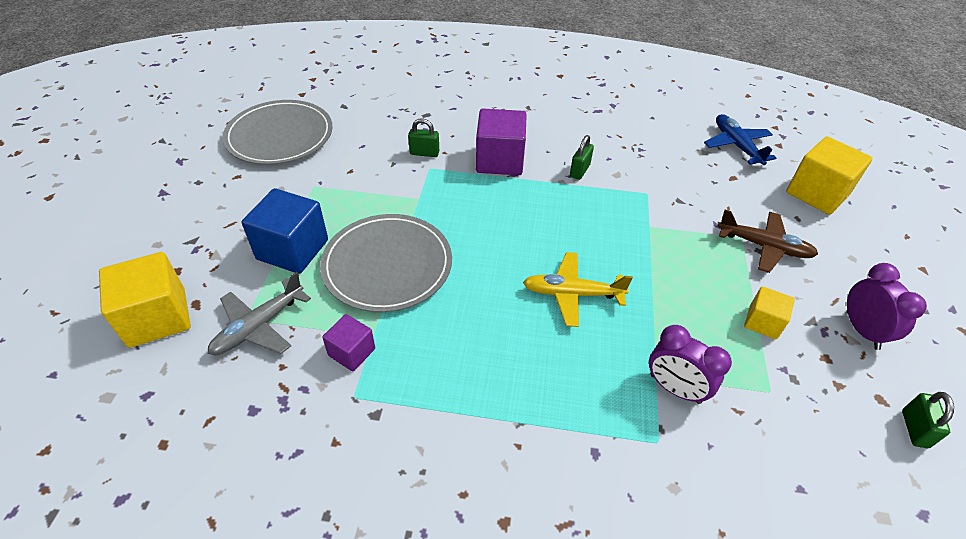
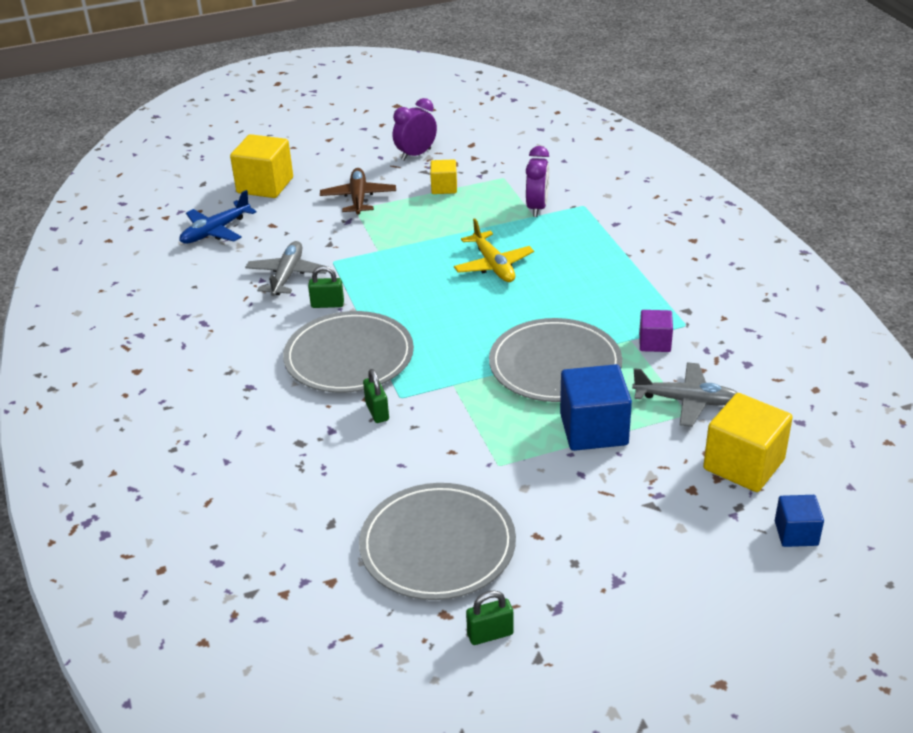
camera: 115 degrees left, 10 degrees down
(69, 303) = (796, 533): none -> blue cube
(500, 160) = (349, 357): purple cube -> grey plate
(638, 163) = (287, 276): none -> grey plane
(914, 429) = (484, 134): green padlock -> green padlock (490, 634)

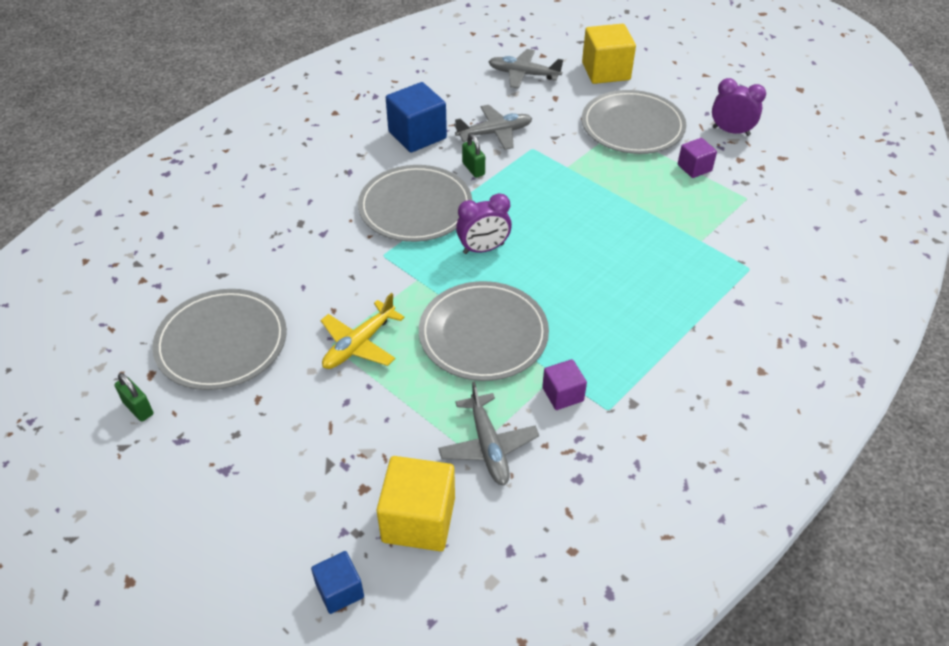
camera: 60 degrees right, 10 degrees up
(216, 231) = (523, 74): blue plane -> grey plane
(358, 198) = (632, 126): brown plane -> grey plate
(377, 412) = (358, 249): green padlock -> none
(444, 187) = (694, 168): yellow cube -> purple cube
(493, 265) = (600, 242): yellow plane -> yellow plane (359, 344)
(537, 208) = (716, 238): purple clock -> purple clock (483, 249)
(593, 429) = (409, 391): blue cube -> blue cube (417, 135)

